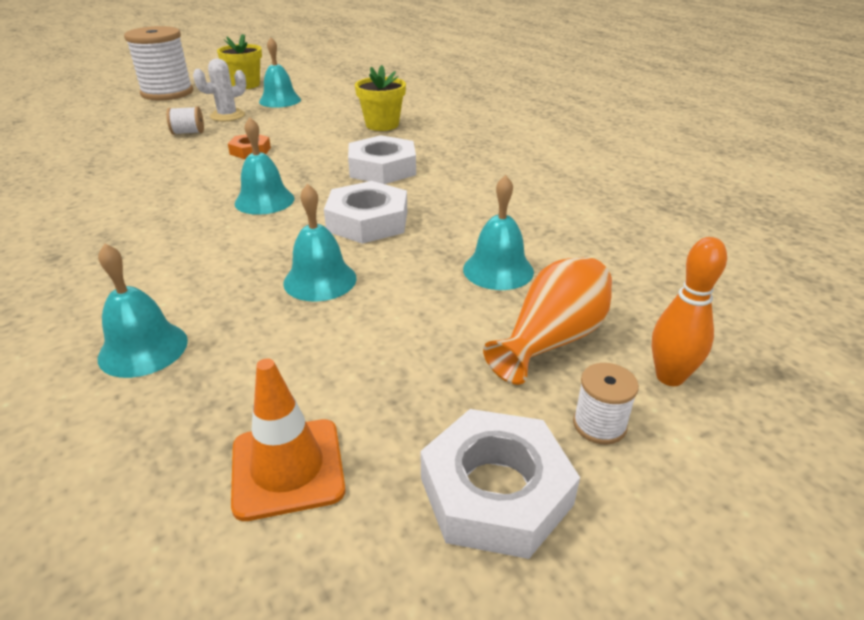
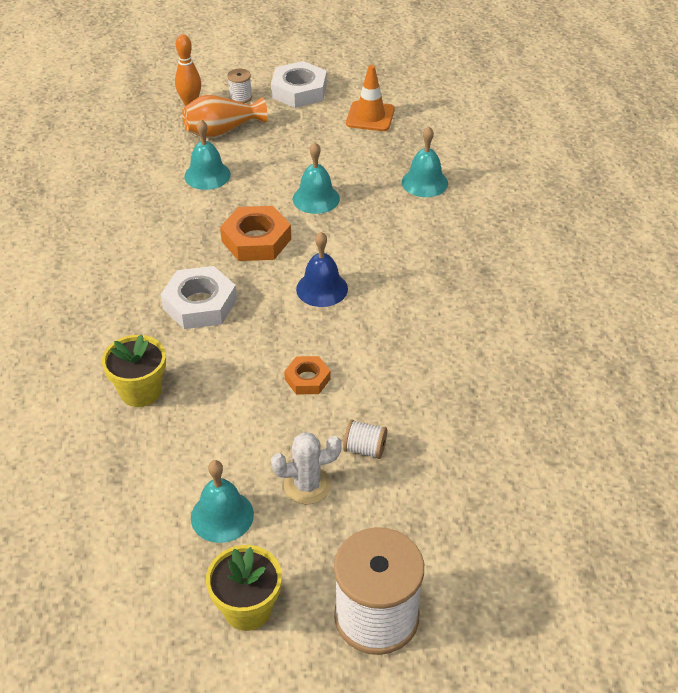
camera: 155 degrees left, 10 degrees up
(264, 200) = (322, 289): turquoise bell -> blue bell
(368, 221) = (256, 240): white nut -> orange nut

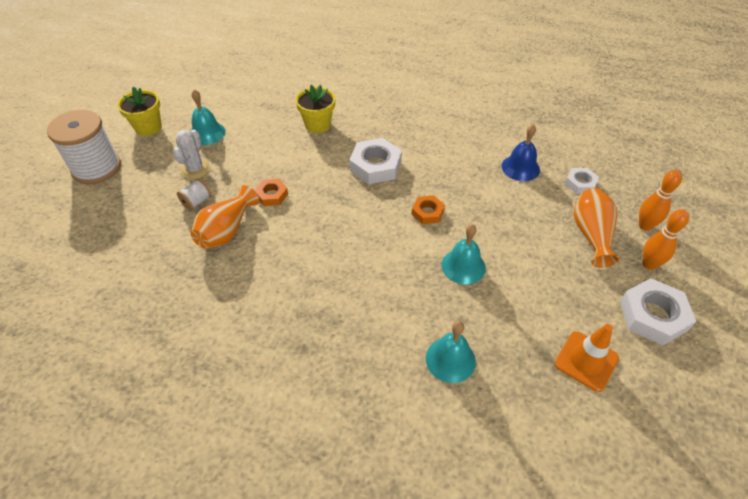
camera: 115 degrees right, 5 degrees up
(147, 147) = (580, 183): none -> white nut
(207, 175) = (526, 208): turquoise bell -> none
(240, 97) = (649, 264): white spool -> orange bowling pin
(256, 240) = (427, 212): orange nut -> orange nut, size x0.58
(322, 289) = (350, 231): blue bell -> blue bell (520, 168)
(390, 394) = (226, 230): none -> orange vase

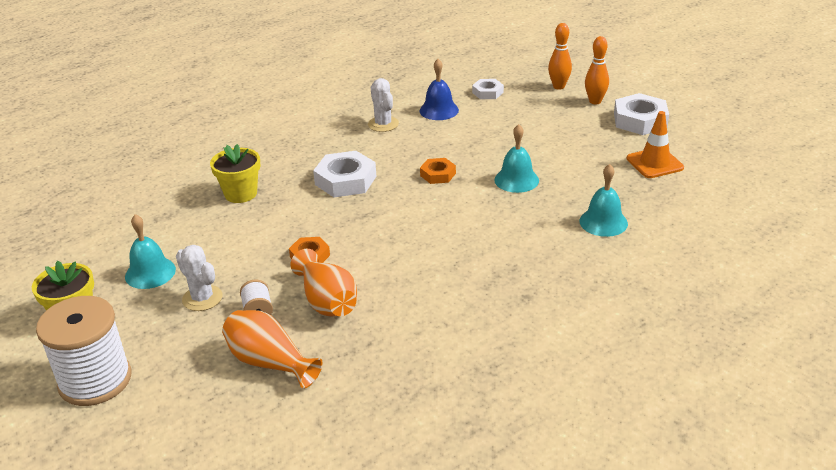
camera: 55 degrees left, 15 degrees down
(468, 147) = (383, 124): none -> white cactus
(591, 234) = (544, 111): orange vase -> orange vase (270, 362)

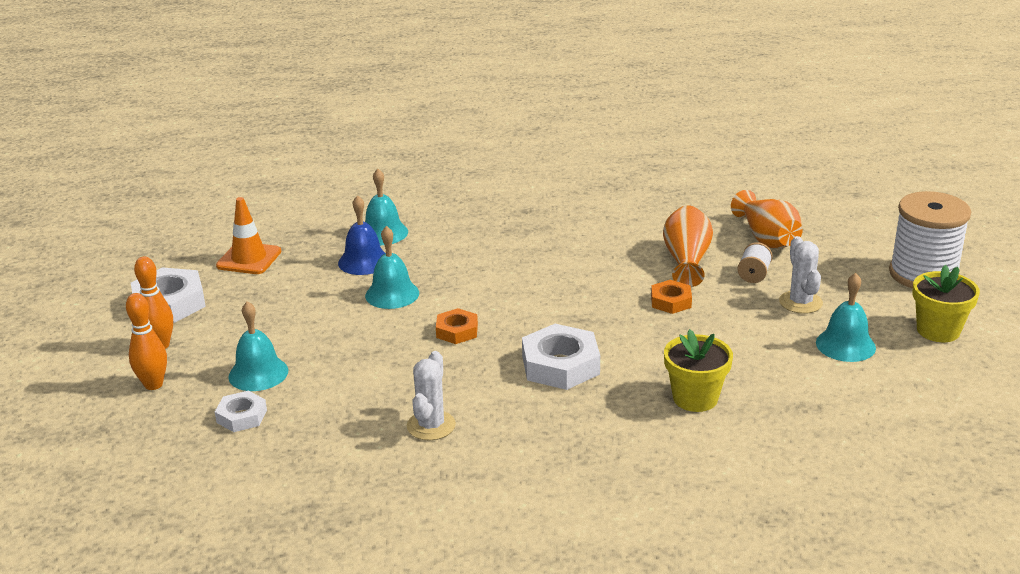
camera: 145 degrees left, 5 degrees down
(439, 110) = (338, 416): blue bell -> blue bell (364, 261)
(515, 110) = (258, 373): none -> turquoise bell

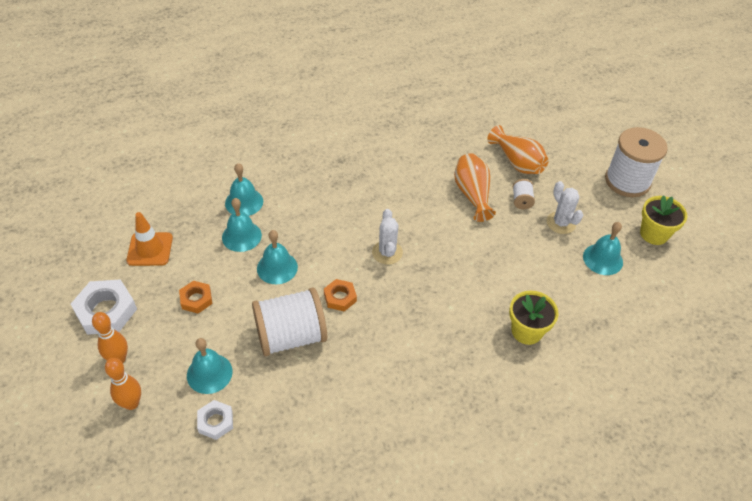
camera: 20 degrees left, 20 degrees up
(364, 261) = (241, 236): blue bell -> turquoise bell
(376, 356) = (291, 336): none -> white spool
(431, 426) = (359, 399): white cactus -> white cactus (387, 252)
(560, 365) = (425, 317): white nut -> none
(671, 301) = (476, 238): orange nut -> orange nut (196, 299)

